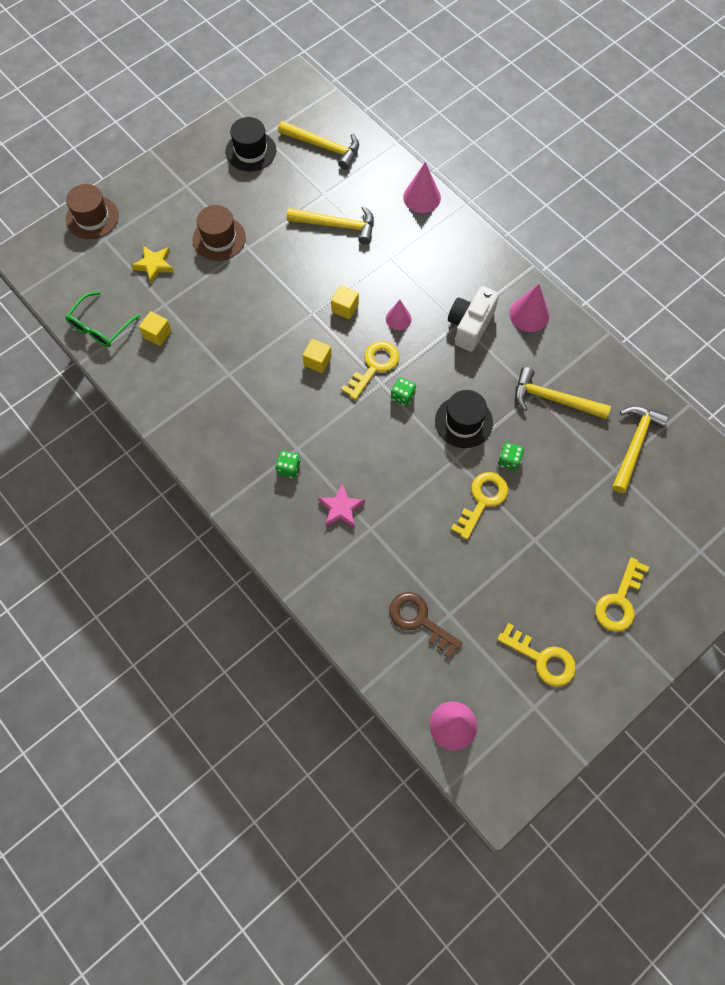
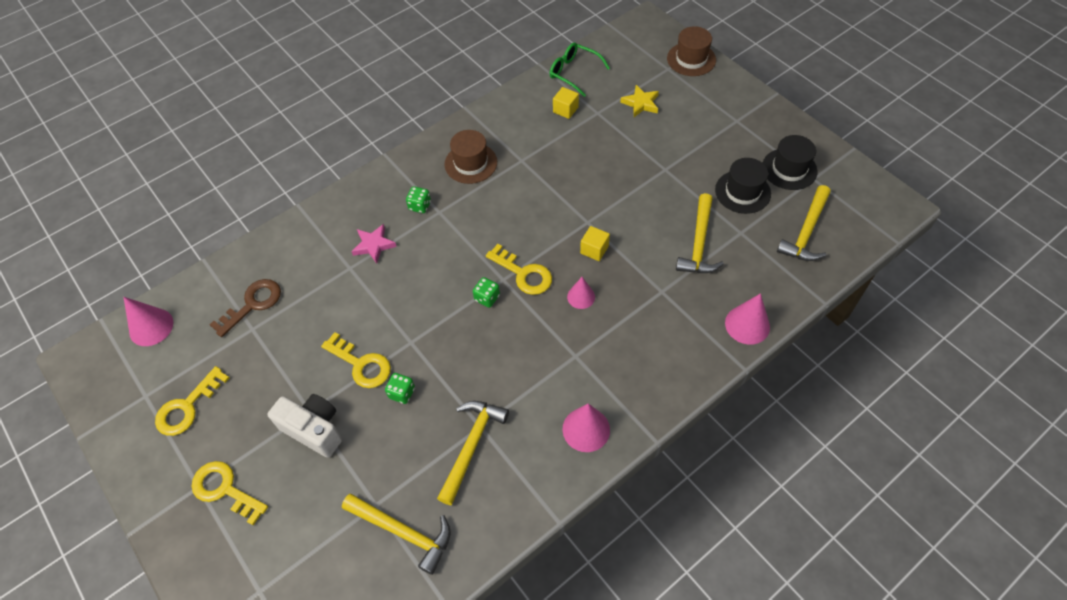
camera: 95 degrees right, 10 degrees down
(219, 238) = (674, 148): brown hat -> brown hat (471, 163)
(317, 361) = (532, 227): yellow cube -> none
(463, 422) = (452, 352): black hat -> black hat (742, 192)
(470, 326) = (571, 365): white camera -> white camera (314, 429)

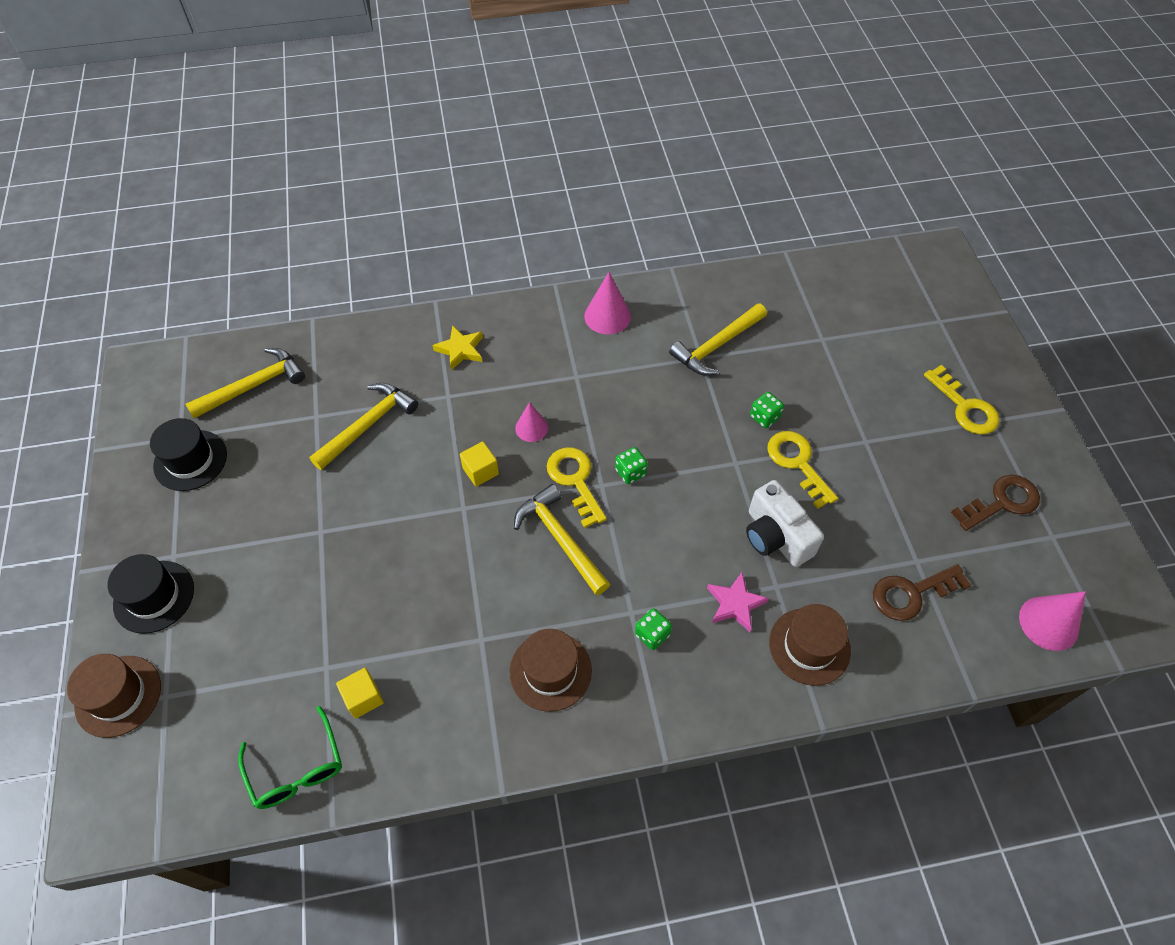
camera: 155 degrees left, 0 degrees up
(187, 407) = (1002, 502): yellow key -> brown key
(314, 429) = (865, 422): white camera -> white camera (775, 537)
(316, 242) = (809, 646): none -> brown hat
(403, 532) = (804, 311): yellow hammer -> yellow hammer (560, 539)
(641, 103) = (258, 651): yellow star -> yellow star (460, 350)
(742, 192) = (267, 459): black hat -> black hat (154, 596)
(747, 325) = (398, 332): pink cone -> none

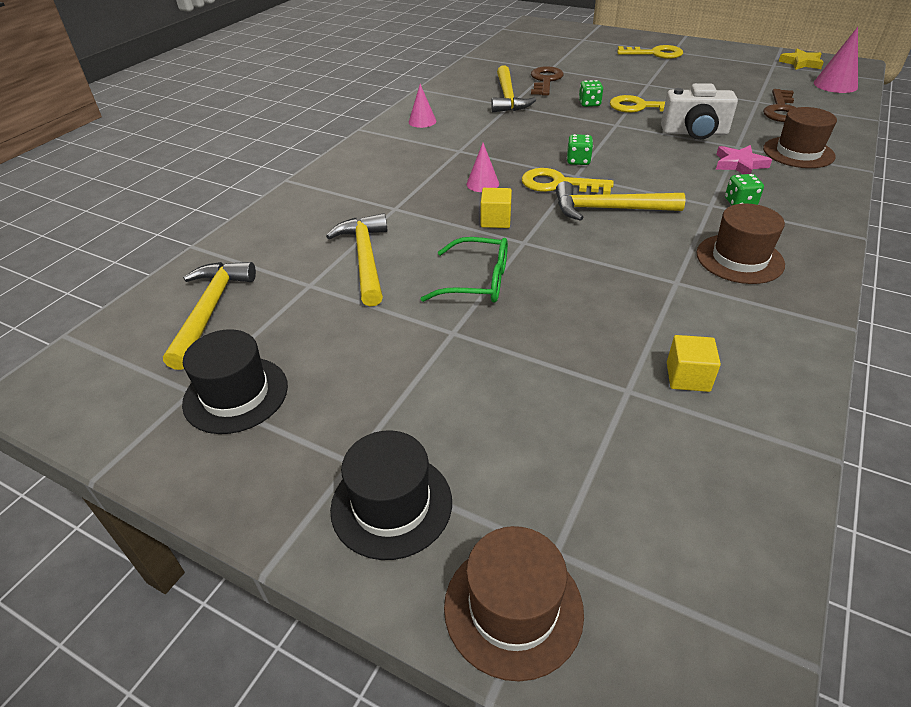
camera: 50 degrees left, 15 degrees down
(296, 768) = (746, 462): green glasses -> green glasses (476, 281)
(460, 350) = (356, 186): yellow star -> yellow star (801, 63)
(607, 316) = (422, 121): pink cone -> pink cone, size x0.65
(1002, 502) = (735, 67): brown key -> brown key (545, 80)

